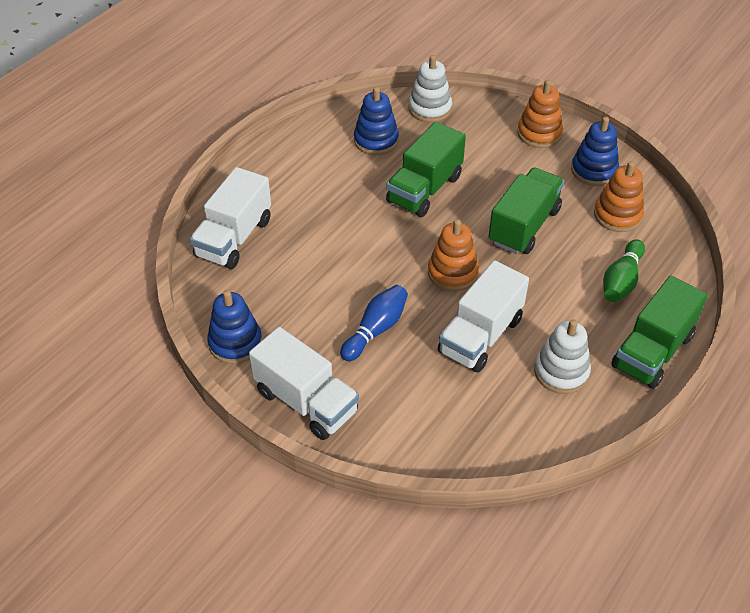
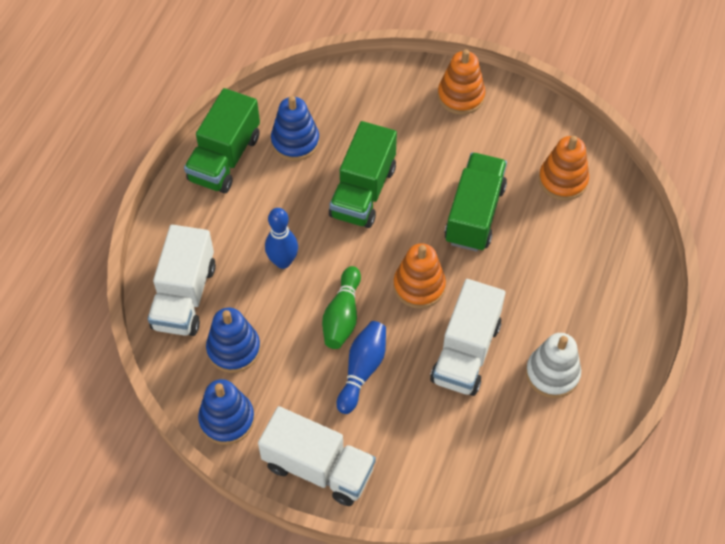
camera: 15 degrees left, 10 degrees up
(332, 229) = (283, 261): none -> blue bowling pin
(430, 108) = (339, 88): white stacking toy -> none
(594, 170) = (526, 131): blue stacking toy -> blue stacking toy (234, 349)
(621, 280) = (584, 257): green bowling pin -> green bowling pin (342, 316)
(652, 351) = (631, 330): green truck -> green truck (225, 158)

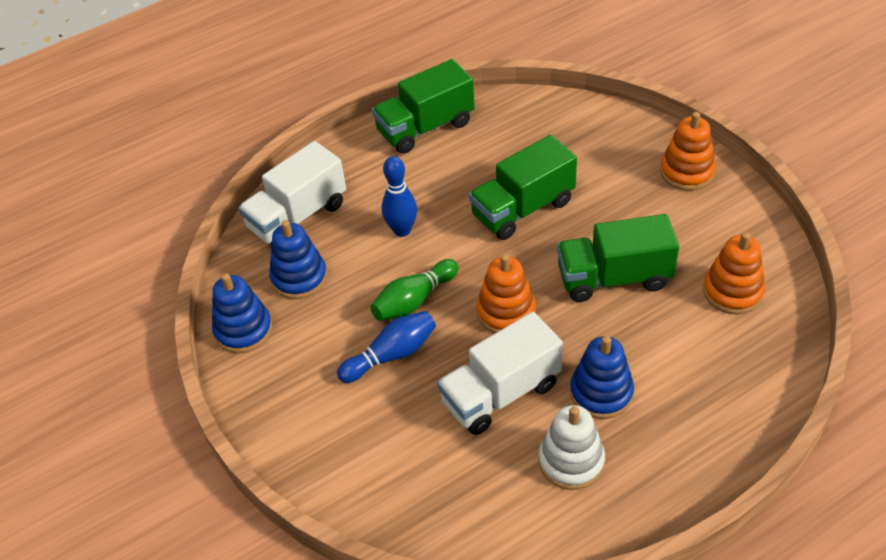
camera: 40 degrees right, 10 degrees down
(295, 141) = (497, 141): blue stacking toy -> blue stacking toy (601, 393)
(318, 467) = (281, 414): white truck -> none
(474, 214) = (614, 278): green truck -> green truck turned 150 degrees counterclockwise

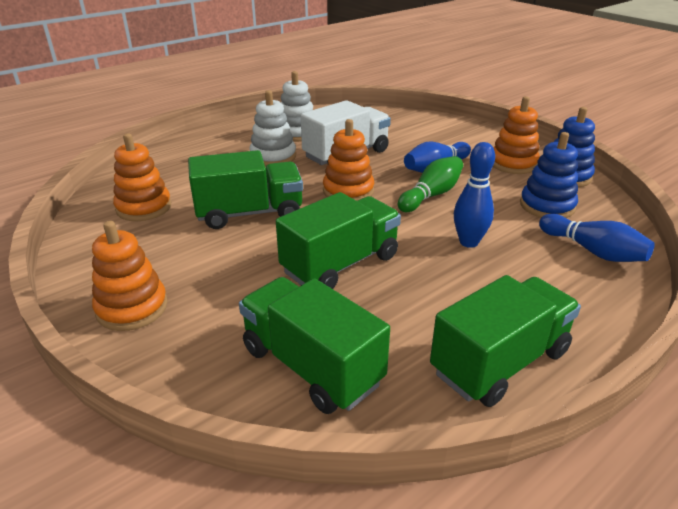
camera: 170 degrees right, 15 degrees down
(290, 360) = (513, 164): none -> orange stacking toy
(297, 216) = (592, 251): white truck -> blue bowling pin
(548, 128) = (311, 366): none -> green truck
(601, 393) = (273, 156): blue stacking toy -> white stacking toy

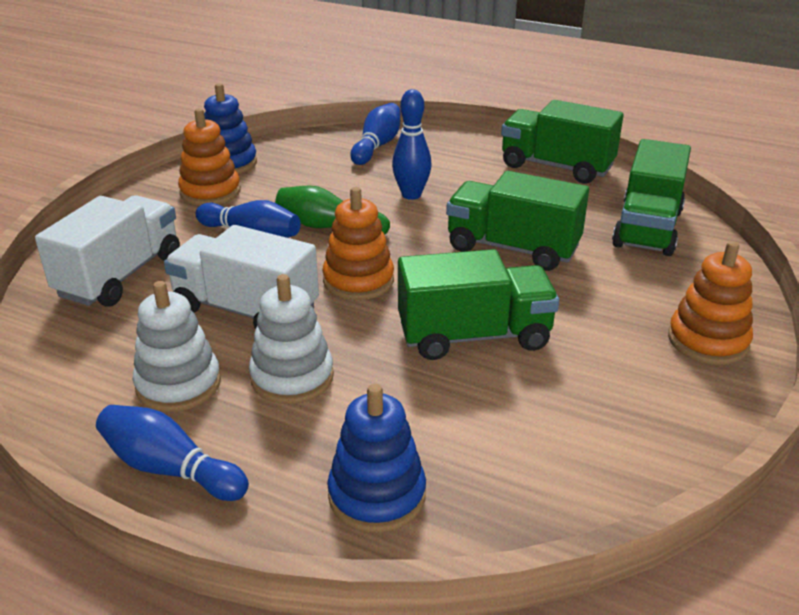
camera: 115 degrees left, 0 degrees up
(144, 207) = (545, 439): orange stacking toy -> none
(243, 127) = (170, 469): none -> blue bowling pin
(249, 213) = (474, 336): green truck -> green truck turned 120 degrees clockwise
(411, 130) = (120, 276): none -> white truck
(547, 206) = (307, 168): blue stacking toy -> blue stacking toy (377, 495)

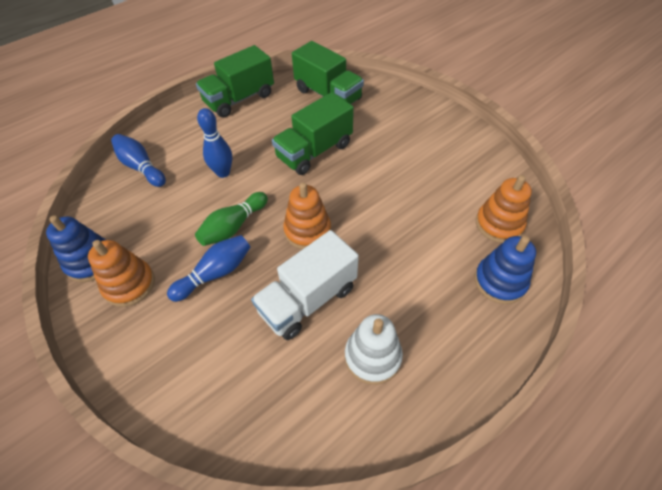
camera: 65 degrees left, 20 degrees up
(120, 276) = (217, 372): white truck -> none
(170, 469) = (452, 377): blue bowling pin -> none
(292, 377) = (390, 292): white stacking toy -> none
(474, 336) = (388, 198): green truck -> none
(707, 341) = (430, 119): orange stacking toy -> orange stacking toy (499, 224)

